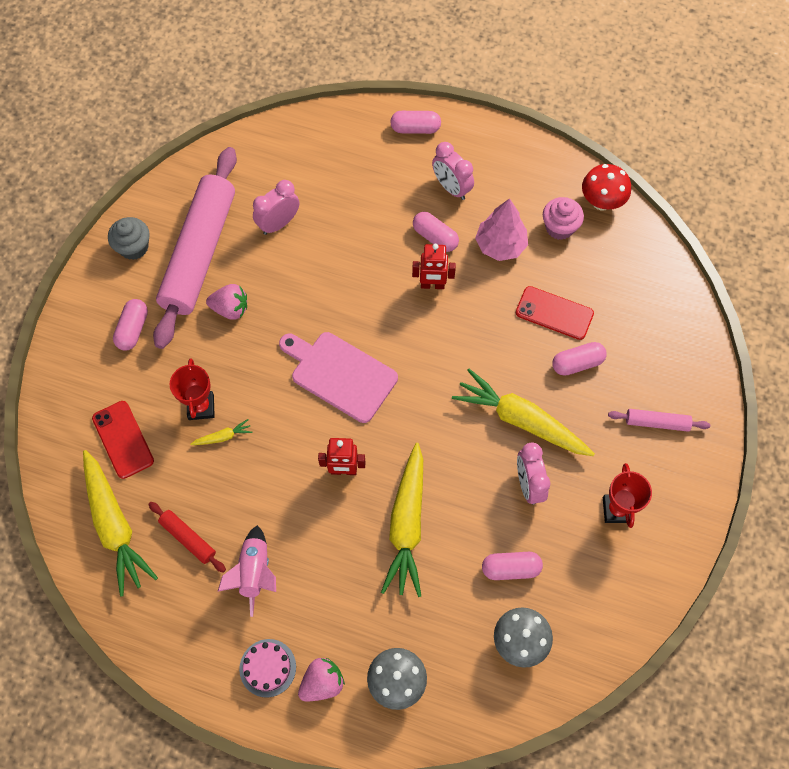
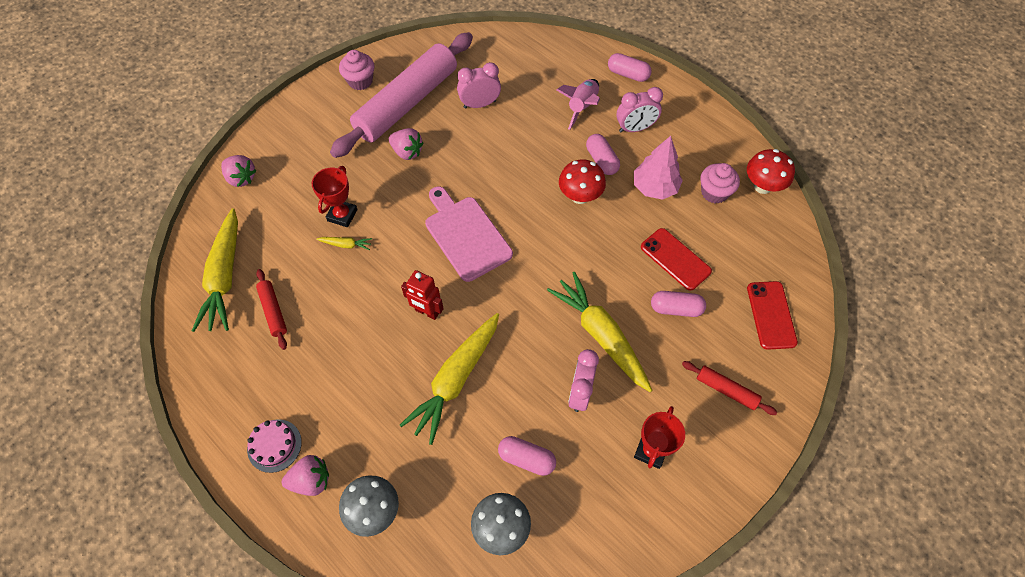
camera: 25 degrees right, 5 degrees down
(67, 412) = (241, 178): none -> pink strawberry
(123, 439) = (269, 215): red phone -> red phone (771, 315)
(133, 329) = (325, 138): pink capsule -> none
(134, 247) = (360, 81): grey cupcake -> pink cupcake
(254, 572) = (309, 362): pink rocket -> pink rocket (582, 107)
(432, 285) = (580, 196): red robot -> red mushroom
(451, 188) = (635, 128): pink clock -> pink clock turned 90 degrees counterclockwise
(657, 422) = (726, 390): pink rolling pin -> red rolling pin

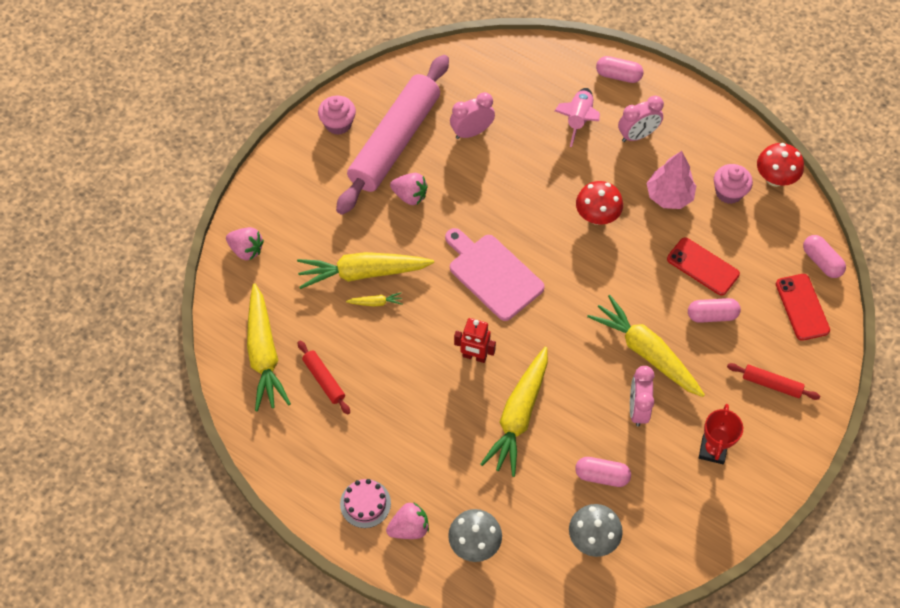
camera: 10 degrees left, 0 degrees up
(342, 215) = (363, 273): red trophy -> yellow carrot
(601, 160) = (610, 175): pink capsule -> pink capsule (821, 261)

